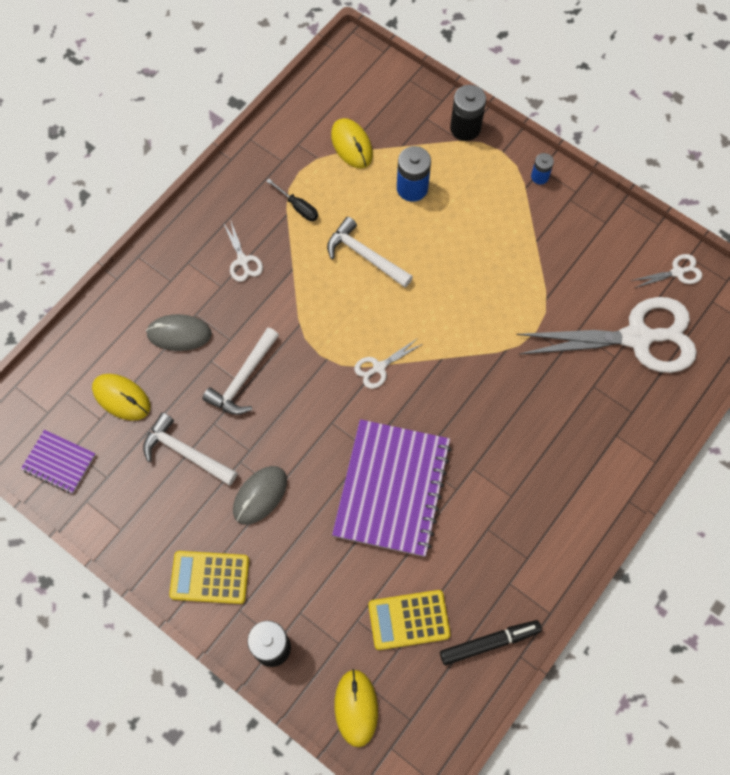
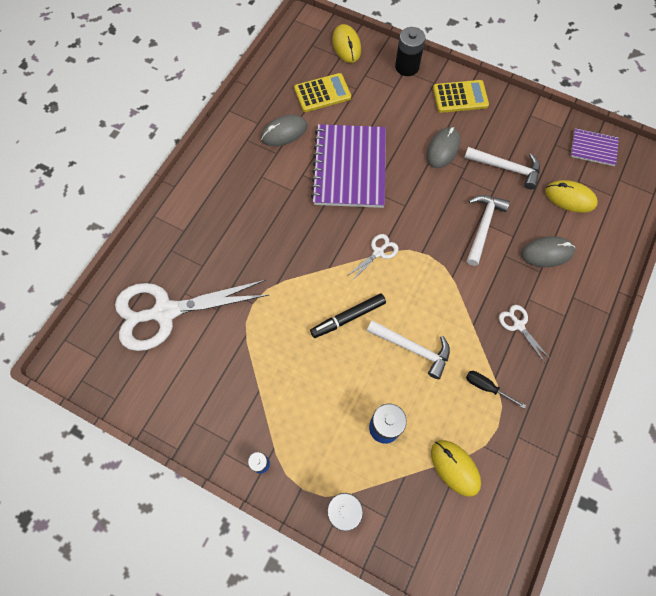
camera: 170 degrees right, 0 degrees up
(473, 560) = (284, 132): none -> grey mouse
(489, 643) = (268, 89): black marker -> black marker (348, 318)
(677, 272) = (126, 380): white scissors -> none

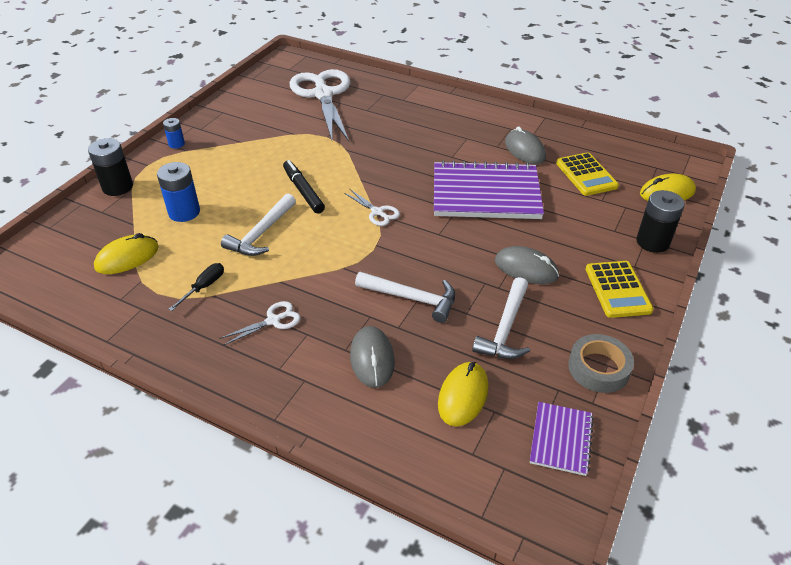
camera: 90 degrees right, 25 degrees down
(534, 120) = (598, 368): none -> grey tape

